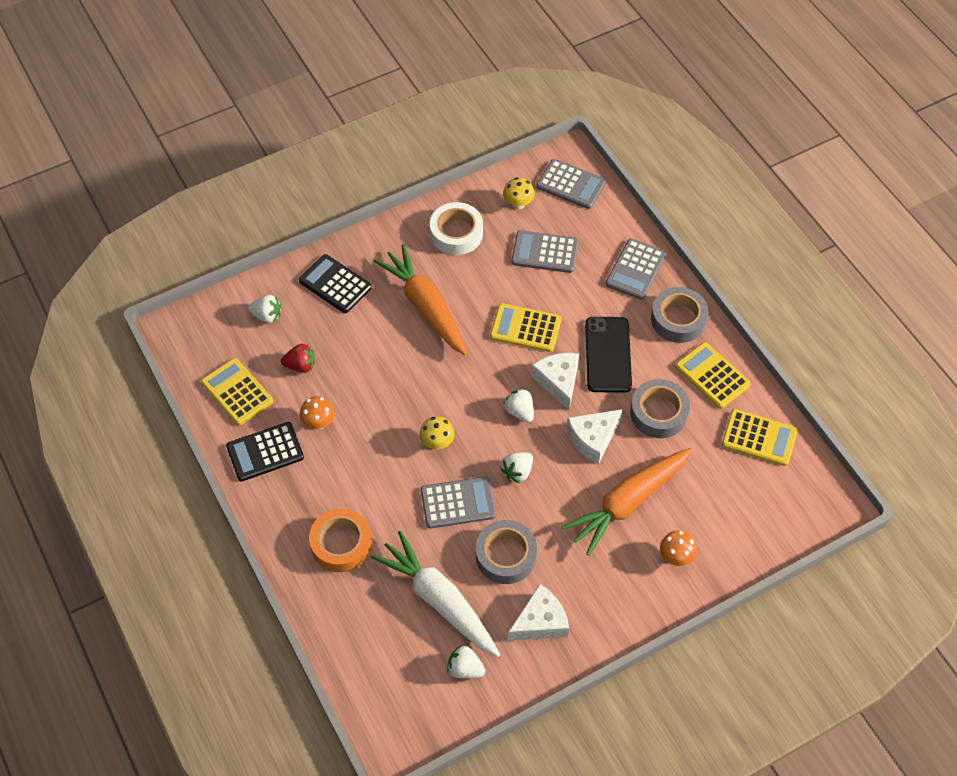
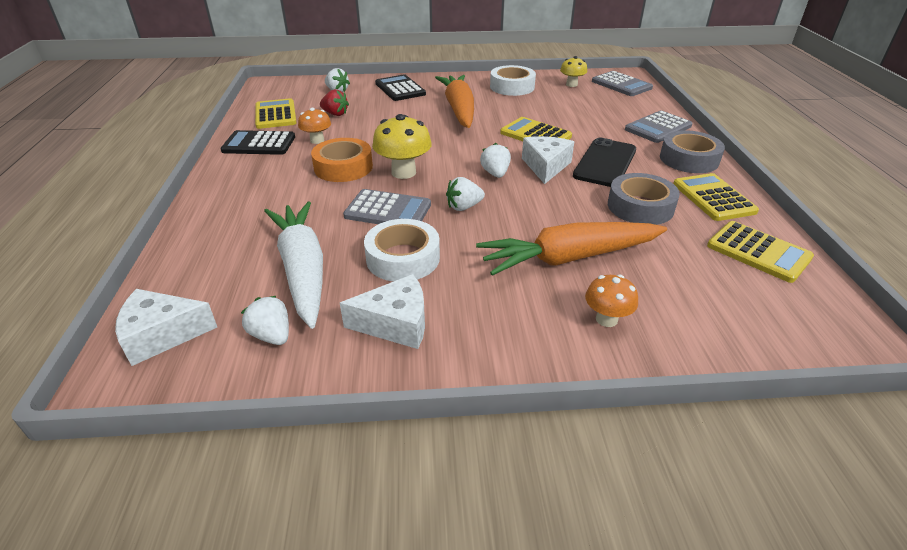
camera: 25 degrees right, 20 degrees down
(341, 544) = (256, 206): orange tape -> orange tape (343, 167)
(437, 442) = (403, 172): yellow mushroom -> yellow mushroom, size x1.62
(506, 555) = (403, 258): grey tape -> white tape
(545, 252) = (579, 106): grey calculator -> none
(593, 439) = (557, 206): white cheese -> white cheese (162, 335)

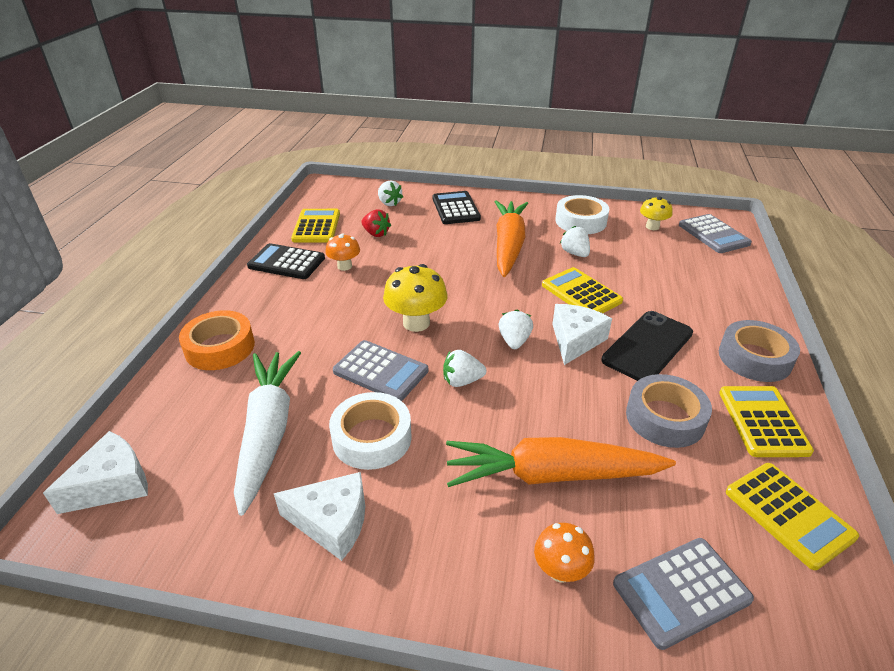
camera: 15 degrees right, 0 degrees up
(162, 335) = (112, 484): white cheese -> white cheese turned 135 degrees clockwise
(272, 335) = (208, 509): white strawberry -> white strawberry (575, 253)
(343, 167) = (357, 306): orange tape -> orange tape (220, 347)
(658, 128) = (734, 305): grey calculator -> grey calculator (681, 591)

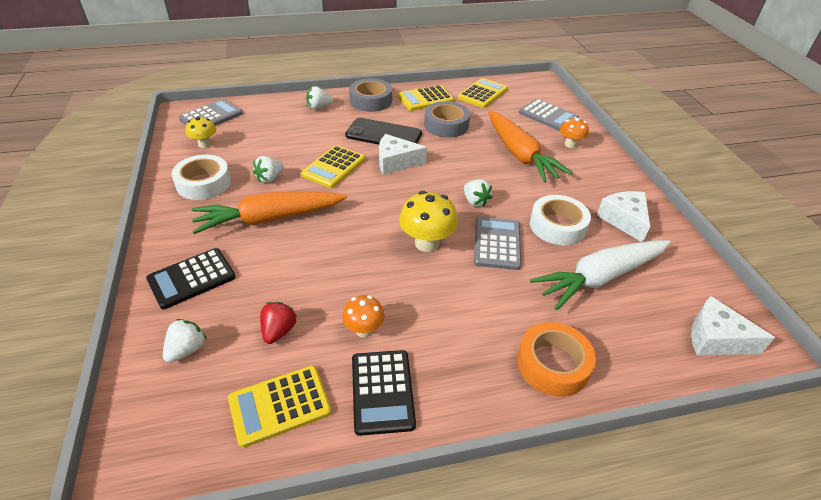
camera: 115 degrees left, 5 degrees up
(514, 341) = (415, 188): white strawberry -> white strawberry (319, 107)

